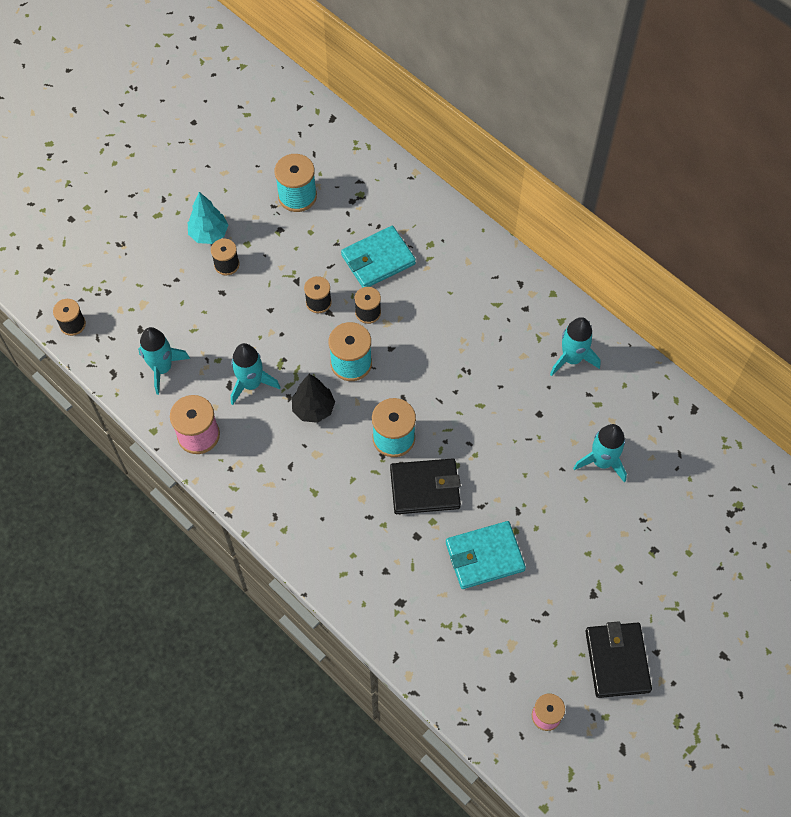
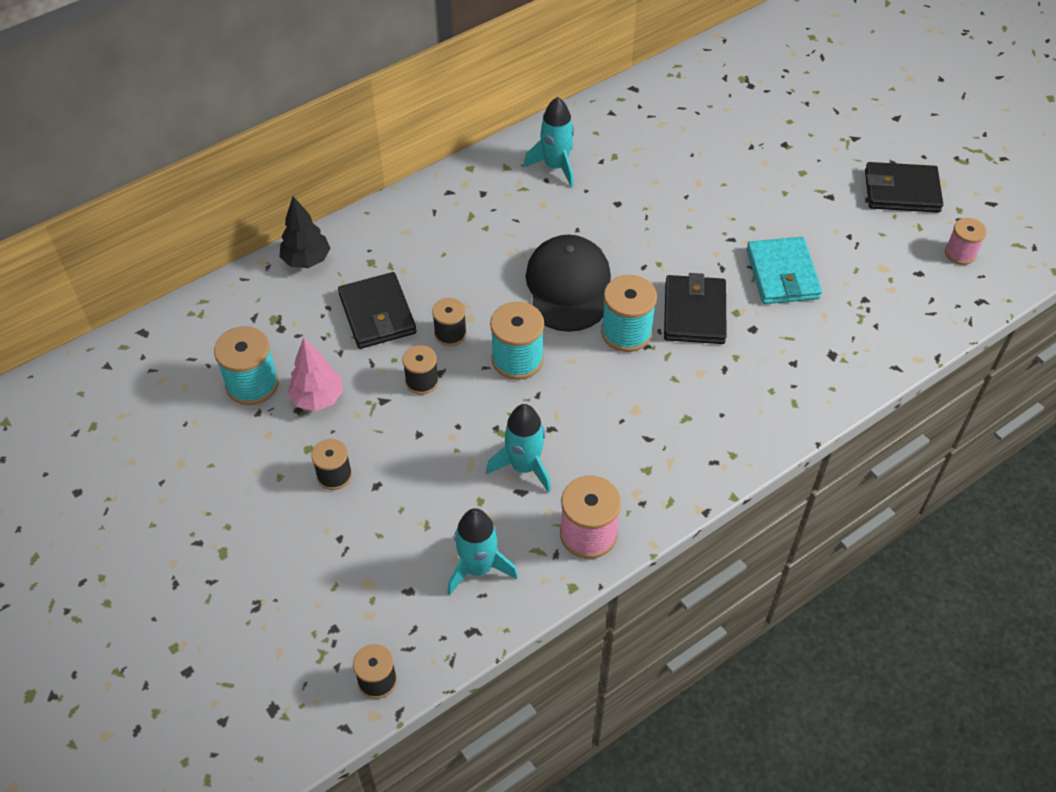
camera: 80 degrees left, 10 degrees down
(209, 234) = (278, 491): turquoise tree -> none
(291, 239) = (318, 398): none -> pink tree
(313, 409) = (573, 405): black tree -> black tree (306, 260)
(378, 260) = (377, 314): turquoise wallet -> black wallet
(434, 388) = (568, 286): none -> black cap
(602, 462) = (682, 164): turquoise rocket -> none

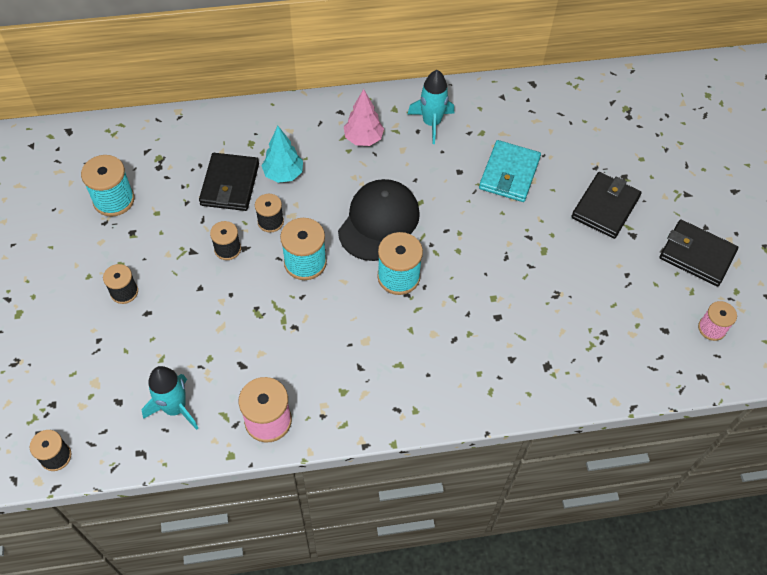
camera: 25 degrees right, 5 degrees up
(306, 260) = (208, 123): black tree -> none
(318, 398) = (149, 230): pink tree -> pink tree (363, 139)
(430, 280) = (283, 174): none -> turquoise tree
(524, 466) = (256, 347): turquoise rocket -> none
(694, 313) = (460, 284): black wallet -> black wallet (605, 207)
(782, 274) = (551, 283): turquoise wallet -> turquoise wallet (509, 174)

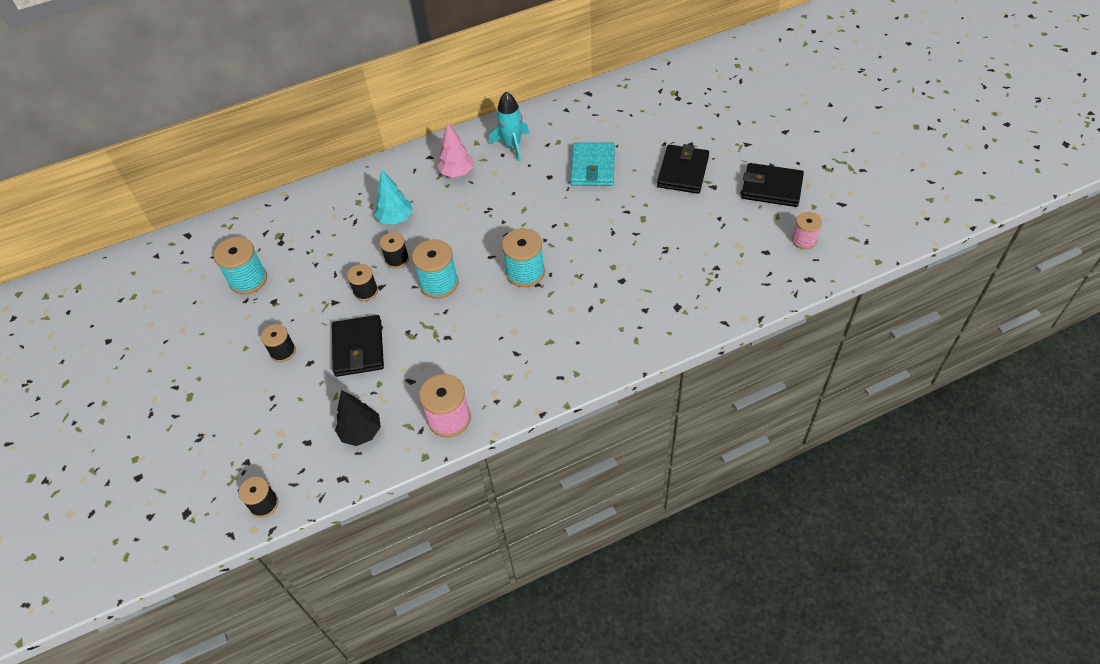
camera: 10 degrees left, 5 degrees down
(175, 408) = (361, 432): turquoise rocket -> black tree
(230, 184) = (350, 239): black wallet -> black wallet (358, 348)
(379, 222) = (493, 234): black cap -> none

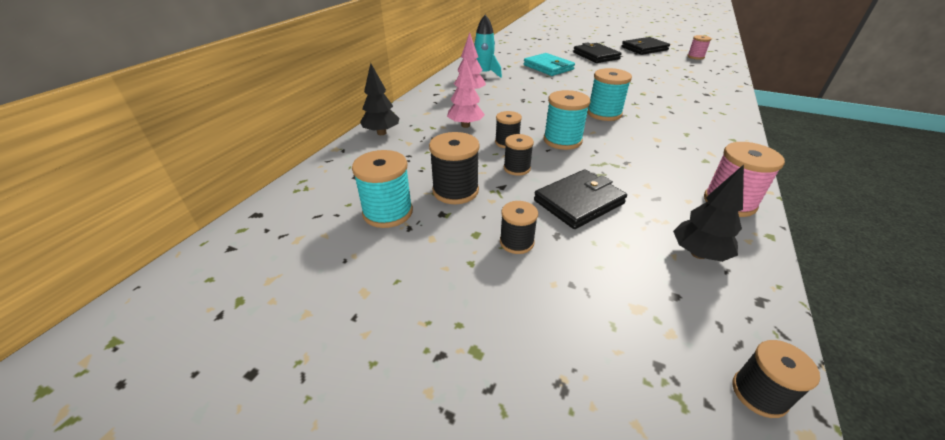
camera: 45 degrees left, 15 degrees down
(303, 287) = (455, 191): none -> black spool
(329, 192) = (381, 133): none -> black tree
(358, 348) = (578, 202): black wallet -> black wallet turned 75 degrees counterclockwise
(396, 219) = (465, 125): turquoise tree -> pink tree

